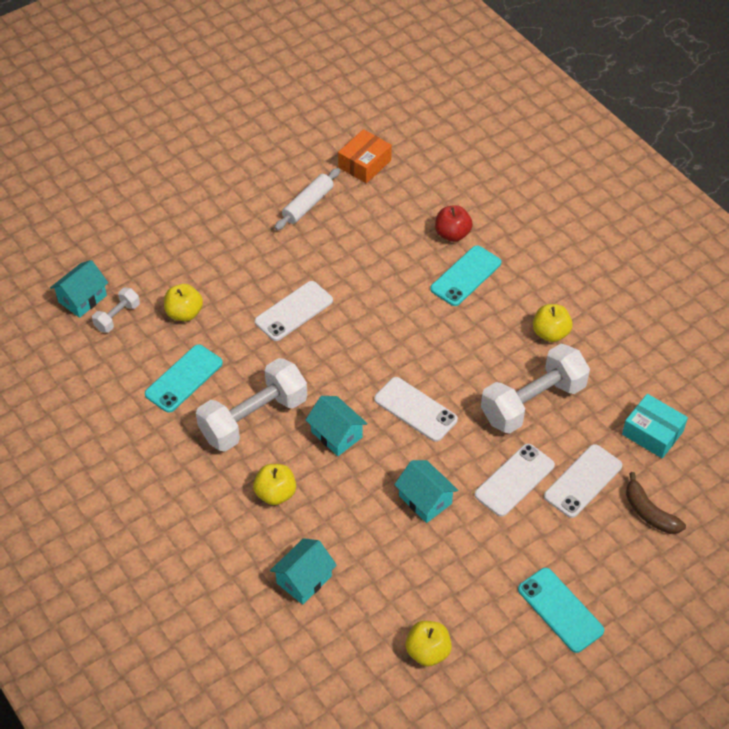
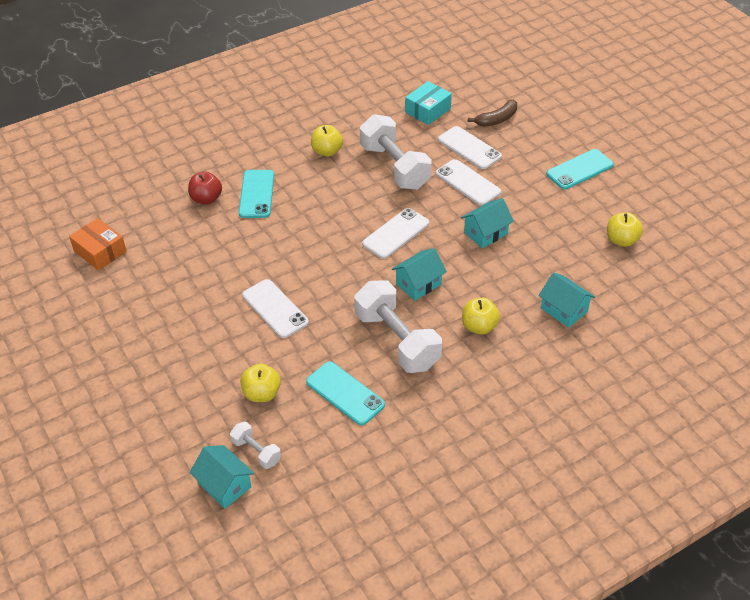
camera: 85 degrees left, 5 degrees down
(308, 204) = (141, 295): white rolling pin -> none
(466, 276) = (257, 194): turquoise phone -> turquoise phone turned 45 degrees clockwise

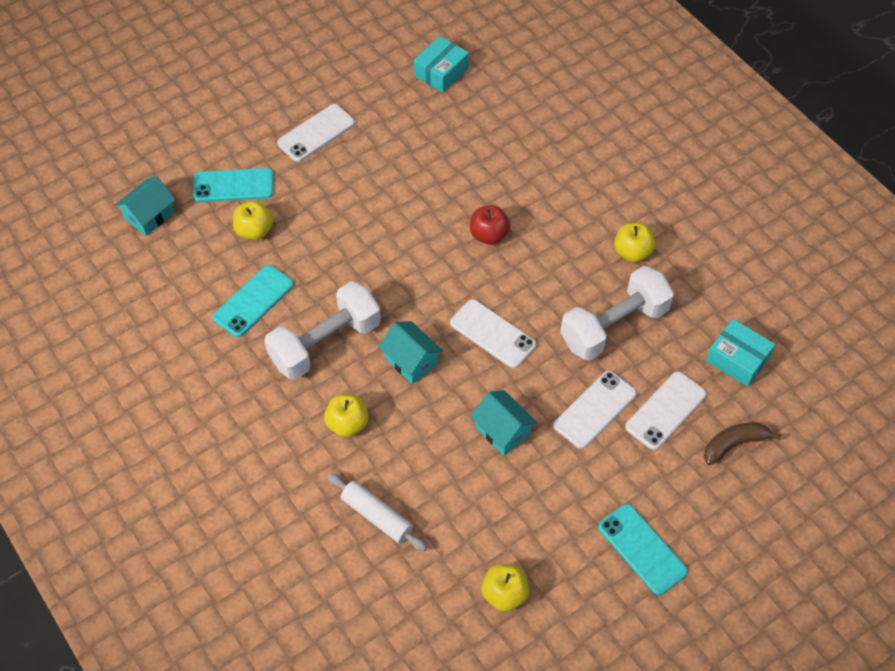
camera: 85 degrees right, 10 degrees up
(100, 251) = (441, 72): orange box -> turquoise box
(206, 199) = (531, 147): red apple -> red apple (489, 235)
(256, 451) = (185, 235): white dumbbell -> none
(257, 194) = (545, 191): turquoise phone -> turquoise phone (233, 186)
(275, 309) = (367, 229): white phone -> white phone (316, 133)
(496, 119) = (734, 444): brown banana -> brown banana turned 105 degrees clockwise
(564, 310) = (377, 516): turquoise house -> white rolling pin

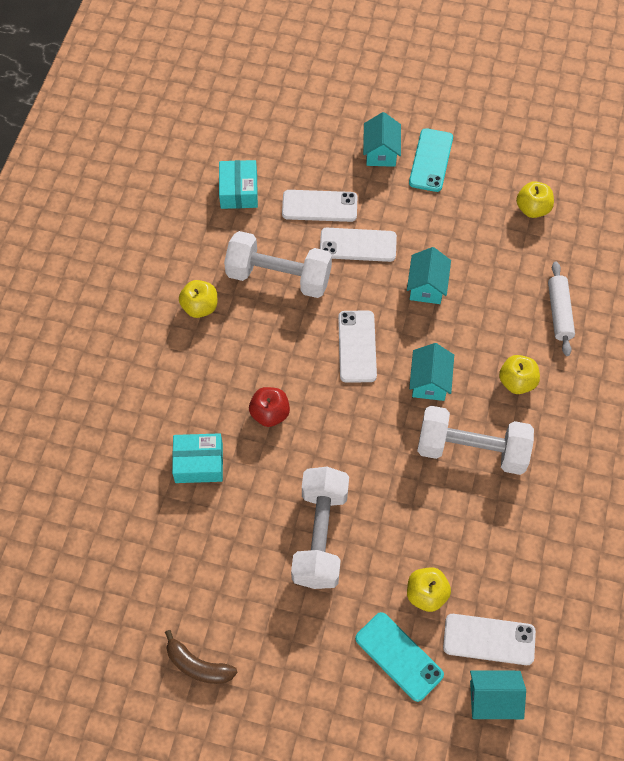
camera: 130 degrees left, 5 degrees up
(253, 301) = (487, 534): turquoise phone -> none
(316, 133) = (281, 637): white phone -> white phone (489, 639)
(361, 200) = (320, 536): none -> white dumbbell
(441, 72) = (118, 589): turquoise box -> turquoise box (199, 463)
(689, 511) = (381, 152): none -> turquoise house
(734, 444) = (309, 156): brown banana -> brown banana (198, 665)

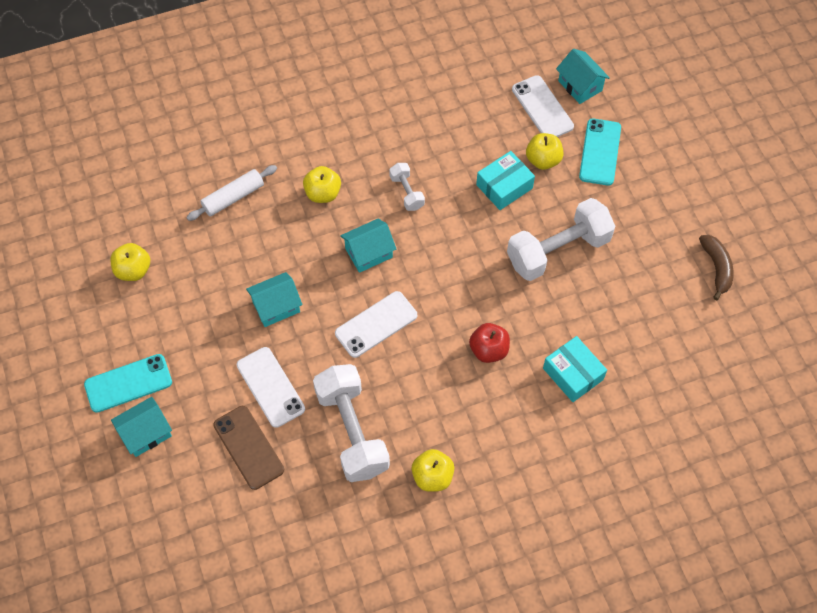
camera: 125 degrees left, 0 degrees up
(239, 191) = (280, 533): turquoise box -> turquoise box (504, 186)
(319, 206) = (248, 447): white phone -> brown phone
(472, 450) = (407, 192): white dumbbell -> white dumbbell, size x0.48

